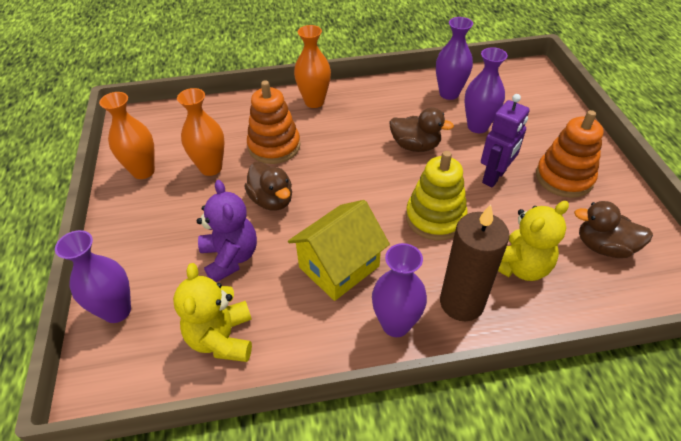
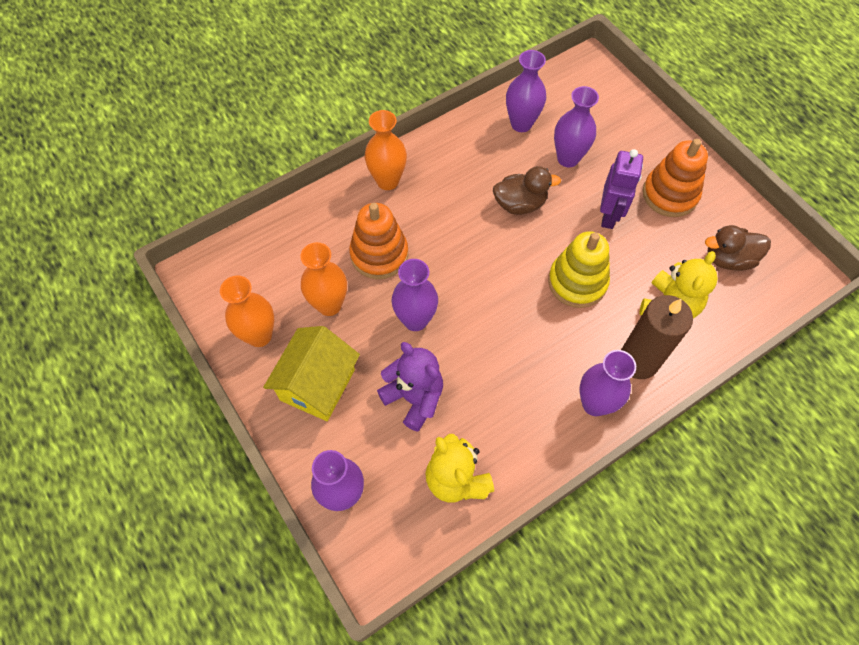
camera: 25 degrees left, 15 degrees up
(272, 200) = (415, 320): brown duck -> purple vase
(339, 266) = (518, 367): yellow house -> yellow house (317, 385)

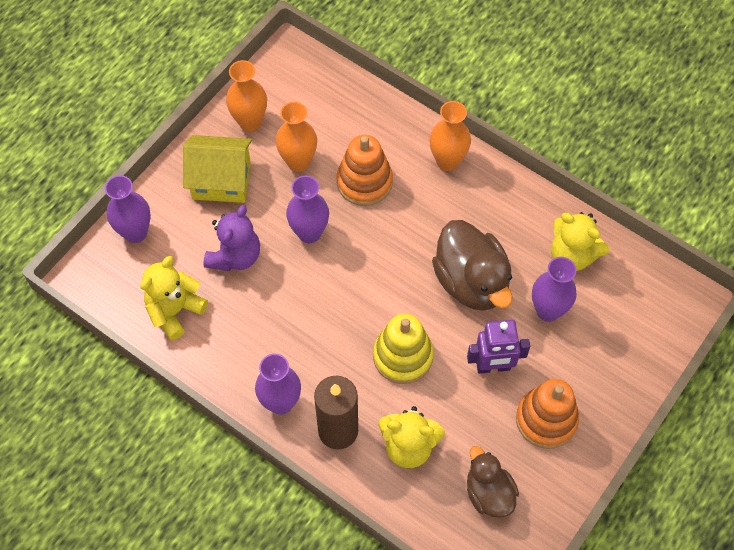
camera: 70 degrees right, 0 degrees up
(520, 204) = (471, 282): brown duck -> brown duck, size x1.62
(521, 124) = (572, 255): purple vase -> yellow teddy bear

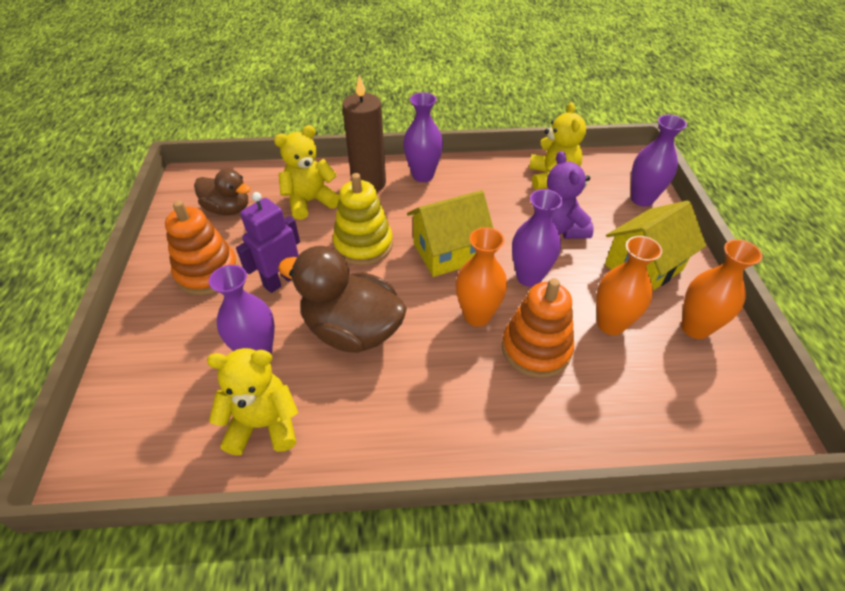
camera: 140 degrees right, 15 degrees down
(344, 298) = (448, 252): none -> yellow house
(447, 161) = (482, 431): orange vase -> orange vase (477, 316)

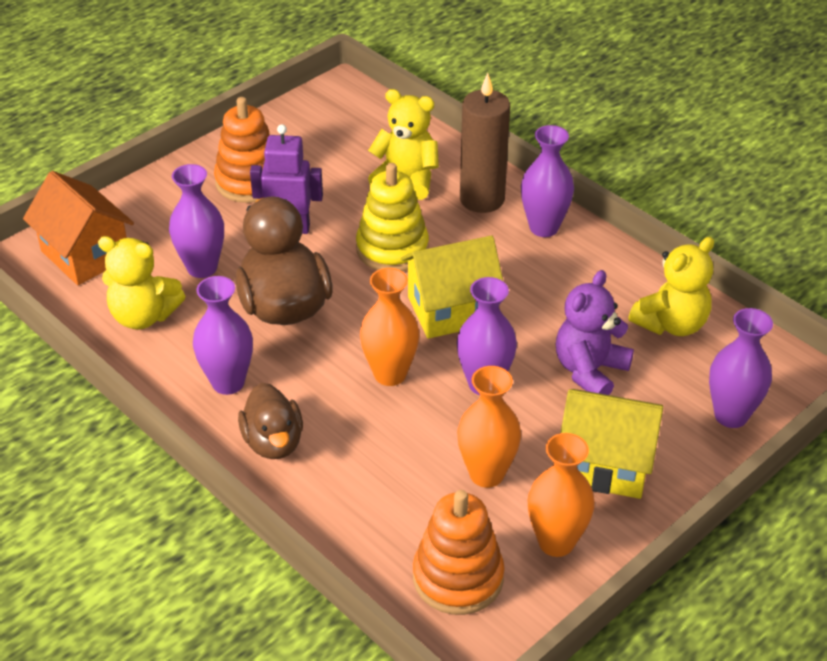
camera: 50 degrees right, 5 degrees down
(145, 421) = (85, 254): none -> orange house
(228, 209) = (334, 139): brown duck -> brown duck (273, 442)
(263, 424) = (143, 316): yellow teddy bear -> yellow teddy bear turned 150 degrees clockwise
(395, 413) = (228, 382): none -> purple vase
(448, 252) = (451, 310): yellow house -> yellow house turned 45 degrees counterclockwise
(536, 349) = (393, 434): orange stacking toy -> orange stacking toy (458, 577)

